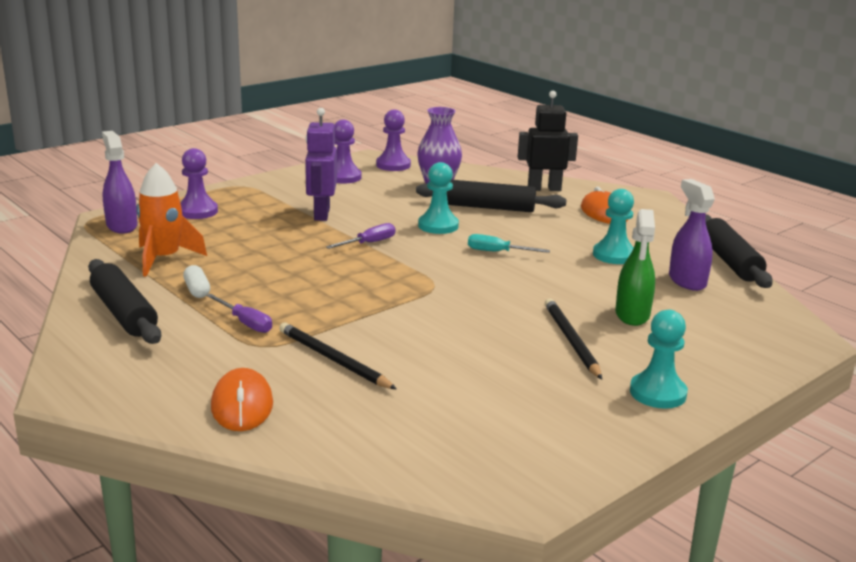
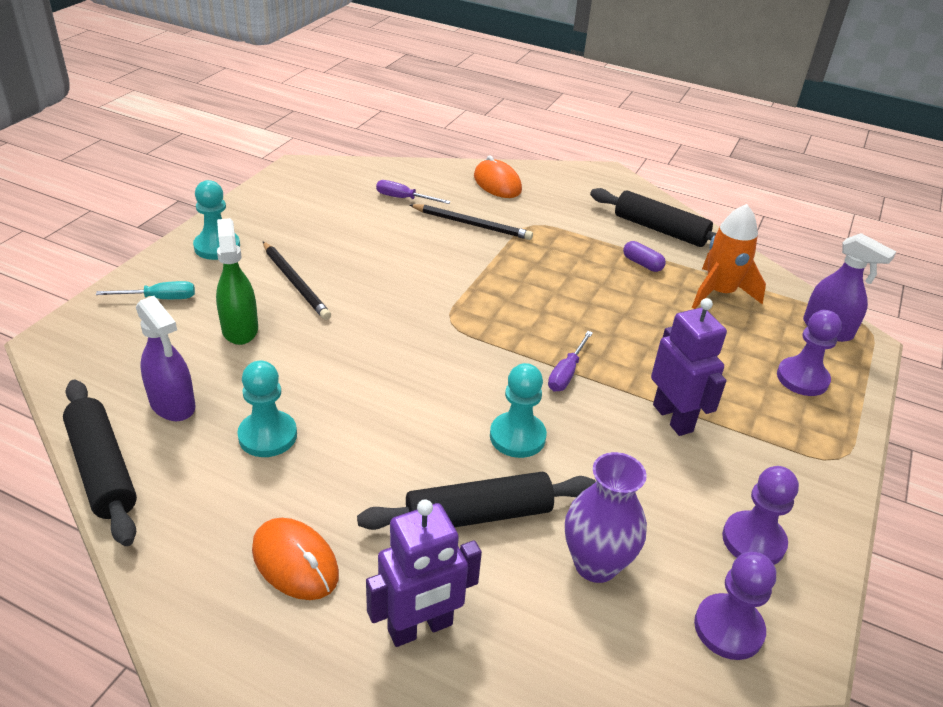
camera: 155 degrees right, 15 degrees up
(197, 290) = (642, 264): white capsule -> purple capsule
(245, 323) = (566, 241): purple screwdriver -> purple screwdriver (403, 198)
(497, 252) = (415, 399): turquoise screwdriver -> turquoise screwdriver (160, 298)
(544, 189) = (420, 628): black robot -> purple robot

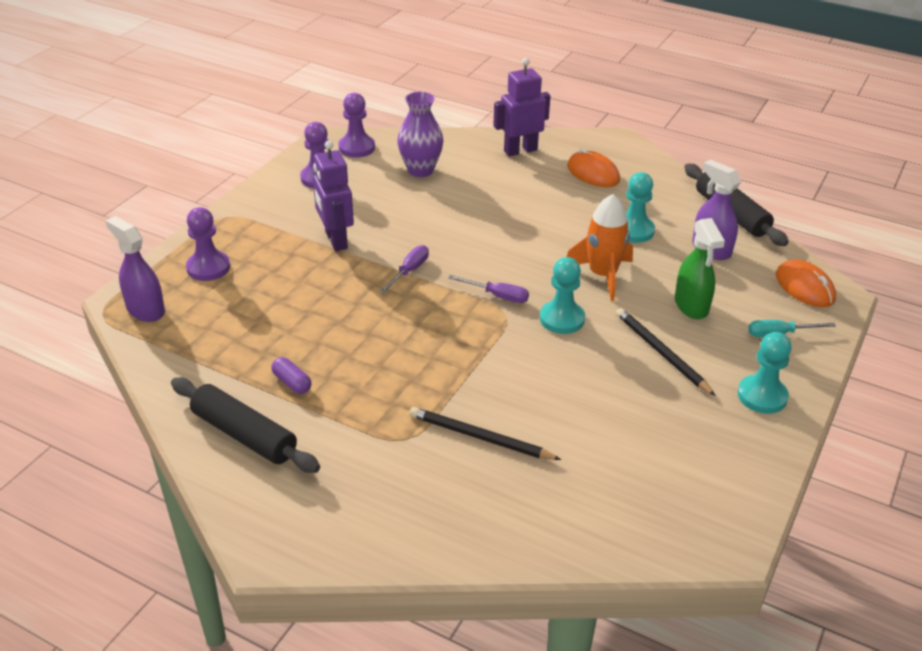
camera: 175 degrees left, 0 degrees up
(403, 198) = (569, 482): purple screwdriver -> purple screwdriver (497, 296)
(478, 515) = (487, 190): black rolling pin -> none
(497, 183) = (440, 519): orange mouse -> orange mouse (804, 287)
(517, 437) = (457, 229): turquoise pawn -> turquoise pawn (562, 319)
(719, 293) = (227, 347): orange rocket -> orange rocket (602, 275)

